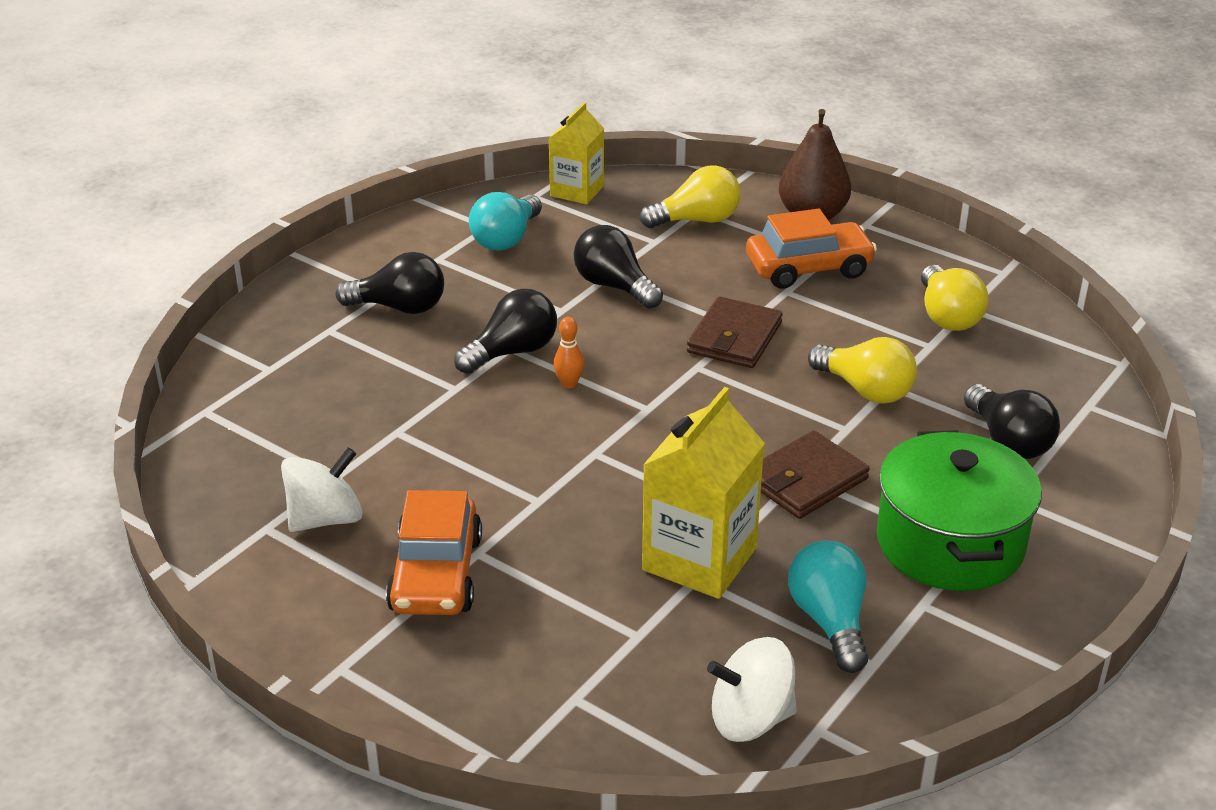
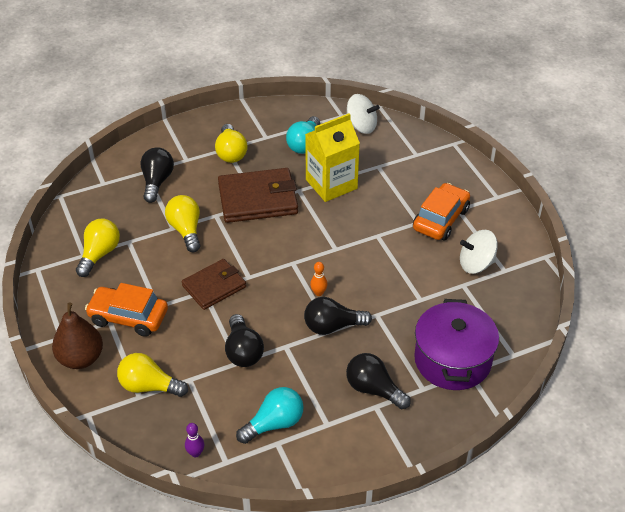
camera: 150 degrees left, 10 degrees up
(301, 373) = (452, 360): none -> purple pot
(577, 191) = (195, 453): yellow carton -> purple bowling pin
(806, 480) = (258, 199): brown wallet -> brown wallet, size x1.54
(950, 543) = (231, 153): green pot -> yellow light bulb

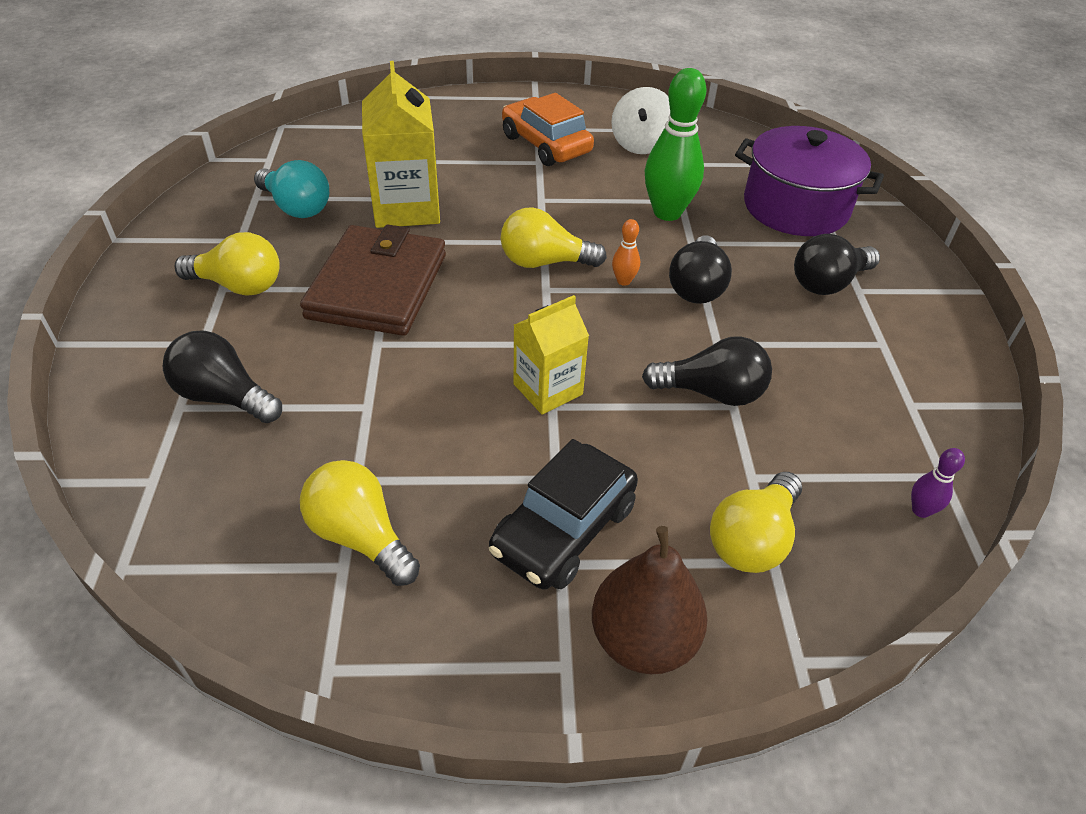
camera: 70 degrees left, 0 degrees up
(128, 317) = (564, 529): orange car -> black car
(186, 230) = (386, 390): yellow light bulb -> yellow light bulb (544, 262)
(214, 286) = (548, 389): brown wallet -> yellow carton
(274, 423) = (872, 397): turquoise light bulb -> none
(361, 126) = (310, 150): white spinning top -> none
(401, 296) = (667, 212): none -> green bowling pin

